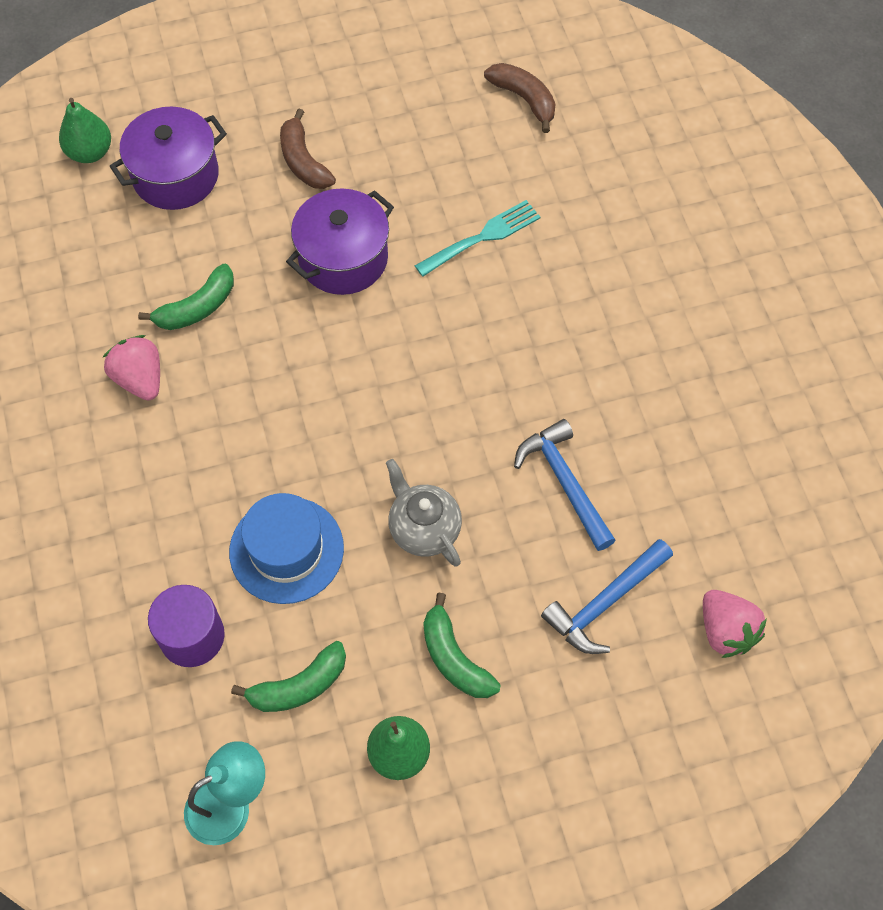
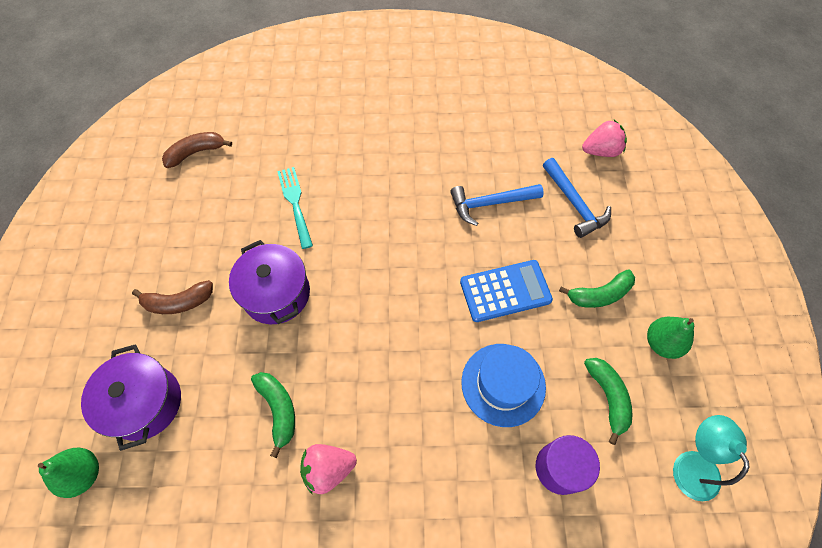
camera: 75 degrees left, 0 degrees up
(424, 529) = (505, 291): grey teapot -> blue calculator

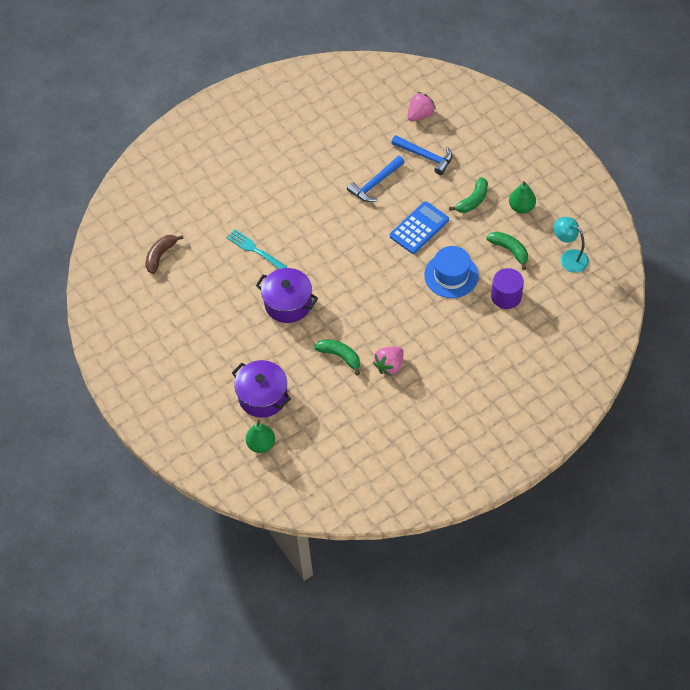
camera: 30 degrees left, 5 degrees down
(178, 302) = (233, 341): brown banana -> none

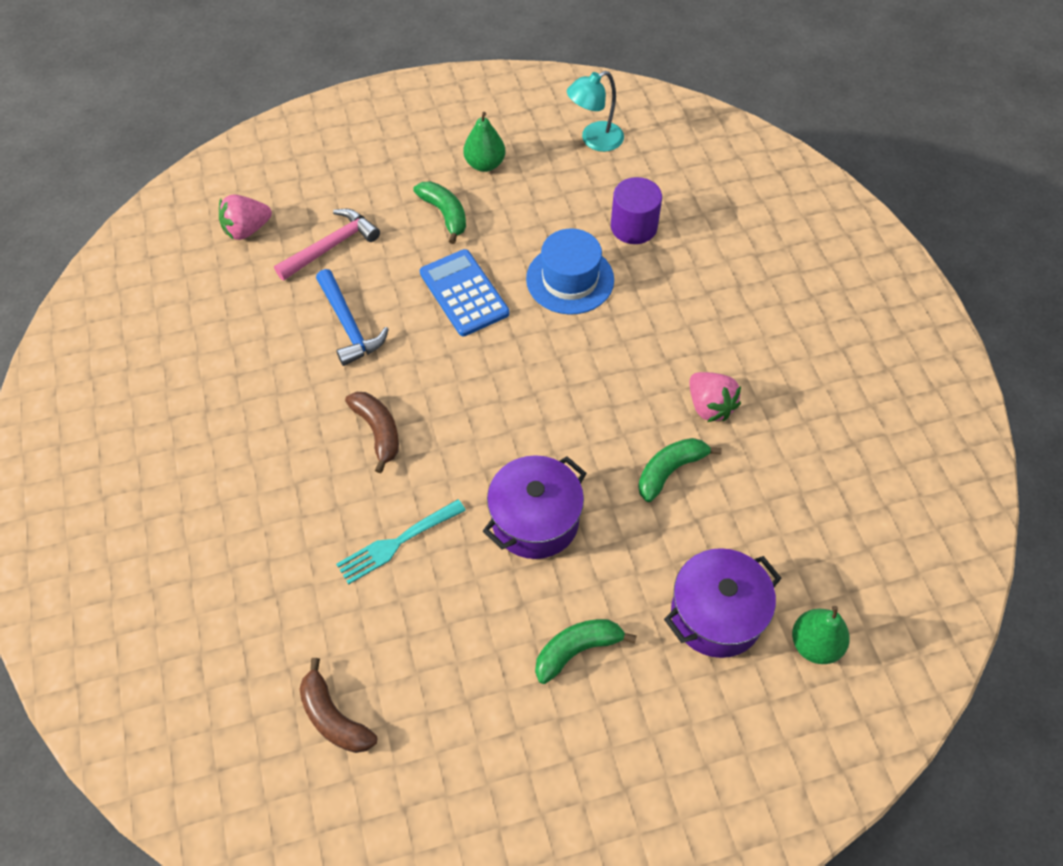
camera: 75 degrees left, 0 degrees up
(314, 220) = (378, 431): none -> brown banana
(420, 115) = (247, 230): pink strawberry -> pink strawberry turned 90 degrees counterclockwise
(425, 156) = (331, 246): blue hammer -> pink hammer
(509, 250) = (554, 199): green banana -> green banana (577, 650)

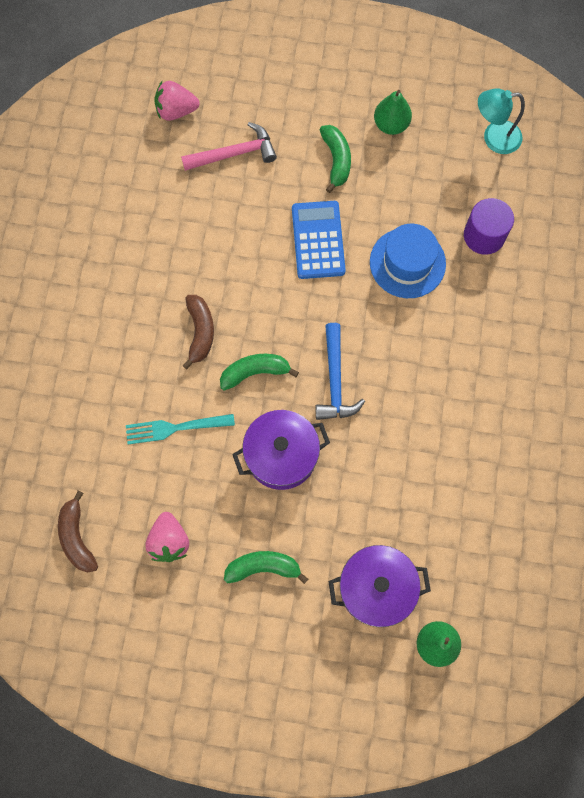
camera: 25 degrees right, 15 degrees up
(349, 325) = (217, 232): blue hammer -> blue hammer (335, 381)
(670, 471) = (401, 461): green banana -> green banana (255, 372)
(709, 406) = (460, 422): pink strawberry -> pink strawberry (169, 541)

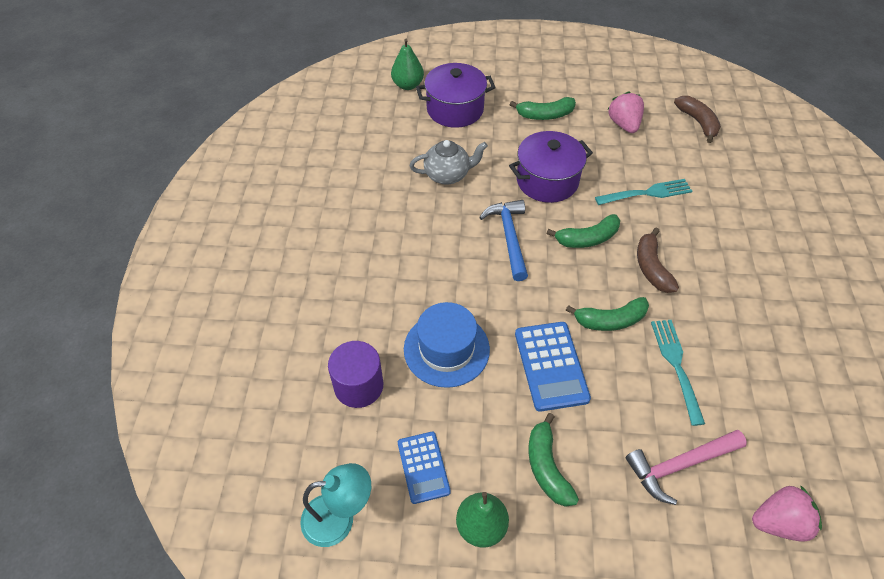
camera: 175 degrees right, 20 degrees down
(210, 232) = (676, 365): none -> turquoise fork
(255, 279) = (610, 320): none -> green banana
(393, 474) = (447, 175): none -> grey teapot
(431, 167) = (423, 467): none -> blue calculator

